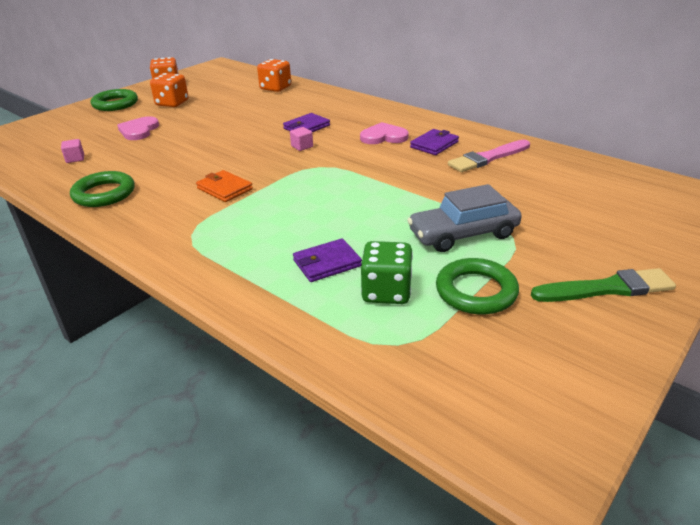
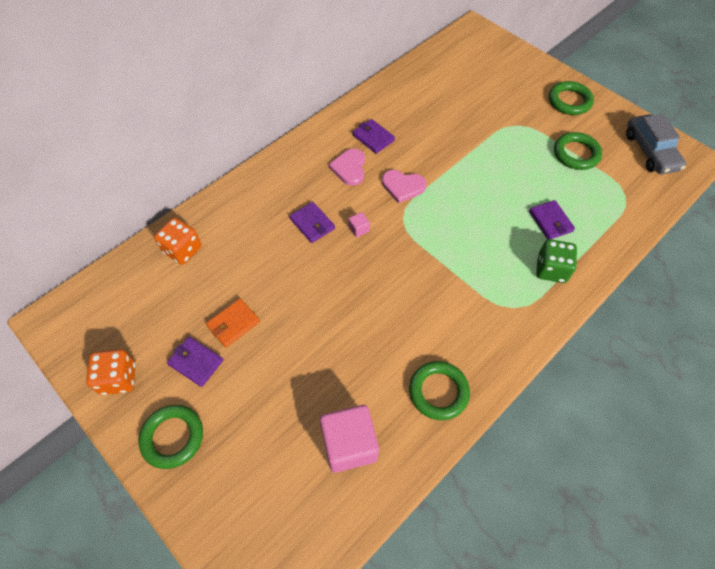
camera: 85 degrees left, 25 degrees up
(75, 159) = (349, 444): pink cube -> pink cube, size x2.37
(139, 130) = (280, 388): pink heart -> pink heart (402, 186)
(172, 103) = (196, 362): orange dice -> purple wallet
(225, 189) = (438, 288): orange wallet -> orange wallet (233, 324)
(386, 291) = (579, 194): green dice -> green dice (551, 269)
(463, 234) = (514, 147): grey car -> grey car (650, 151)
(487, 158) = (404, 112): pink brush -> none
(607, 288) = (569, 101): green brush -> green ring

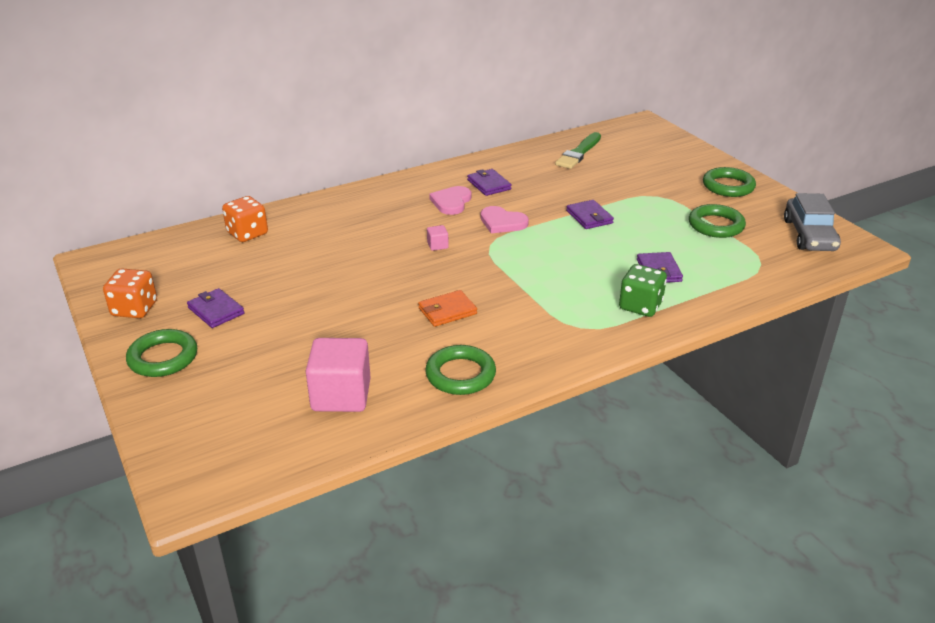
camera: 15 degrees right, 25 degrees down
(233, 324) = (269, 291): orange wallet -> orange wallet (447, 311)
(312, 224) = (390, 235): purple wallet -> purple wallet (589, 217)
(434, 80) = (579, 153): none -> green brush

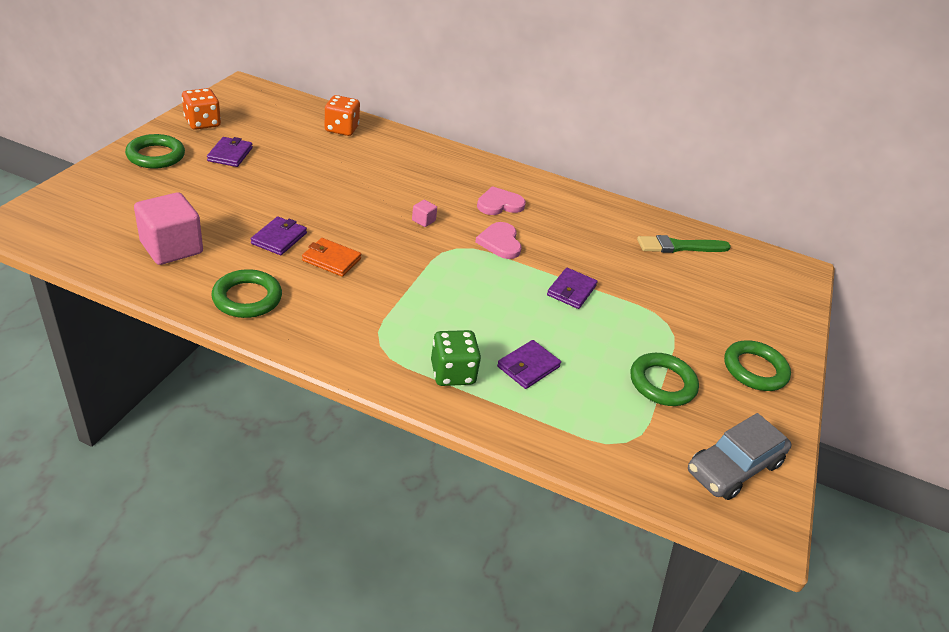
camera: 45 degrees right, 5 degrees up
(489, 185) = (553, 214): purple wallet -> purple wallet (279, 238)

